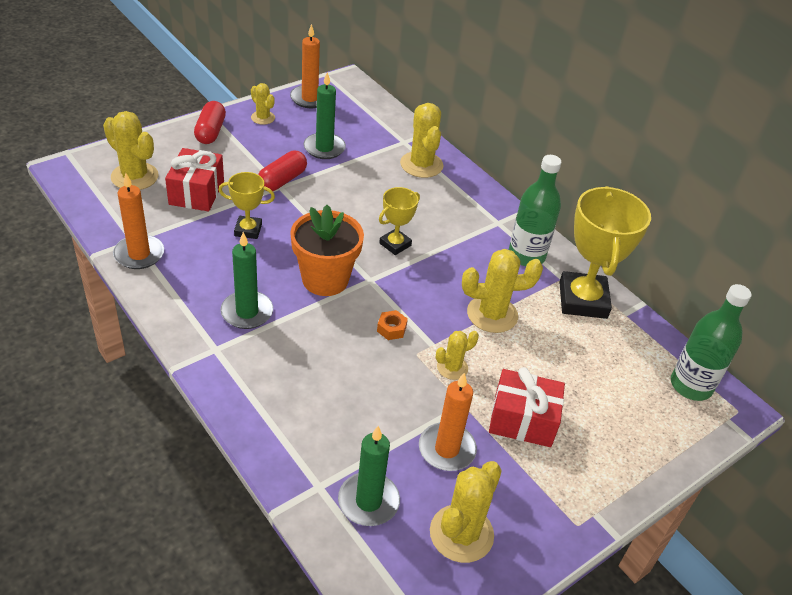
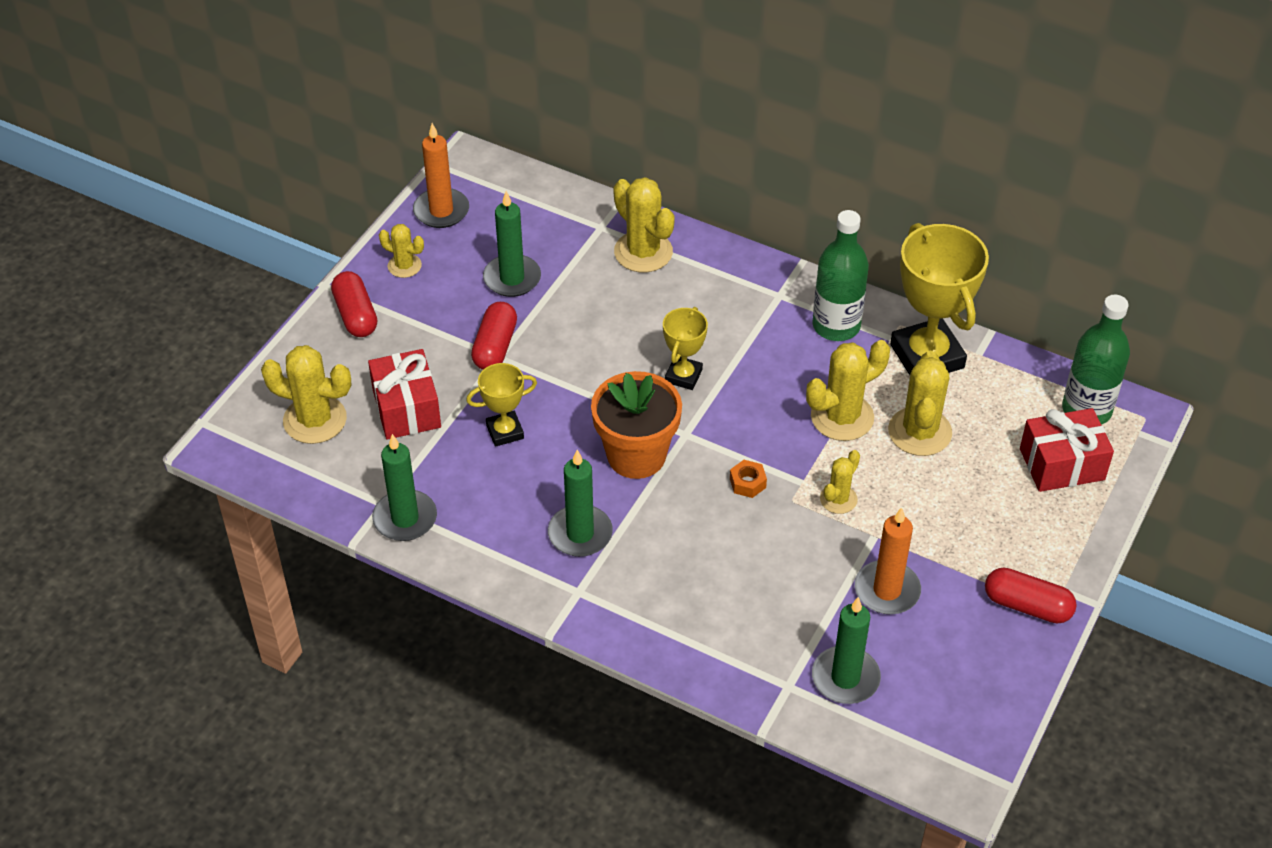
camera: 20 degrees left, 5 degrees up
(139, 254) = (405, 518): orange candle -> green candle
(461, 533) = (951, 667): yellow cactus -> yellow cactus (919, 432)
(522, 420) = (942, 525): red gift -> red gift (1062, 464)
(556, 512) = (1027, 605): none -> red capsule

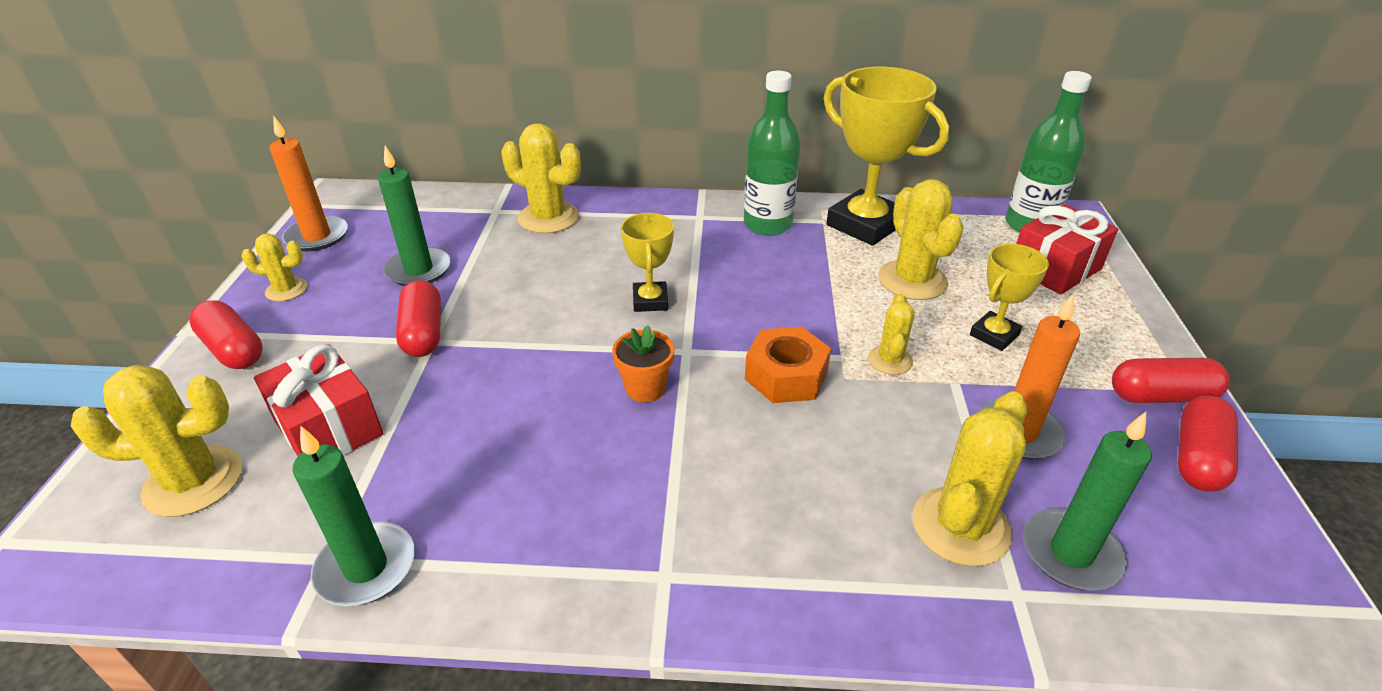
camera: 25 degrees left, 10 degrees down
(505, 432) = (471, 413): yellow trophy -> yellow trophy (994, 335)
(580, 534) = (626, 498): green candle -> none
(636, 455) = (645, 388): orange flower pot -> orange flower pot, size x0.54
(747, 483) = (786, 376): orange nut -> orange nut, size x1.83
(842, 417) = (832, 290): yellow cactus -> yellow cactus (960, 526)
(1002, 657) = (1198, 458): none -> red capsule

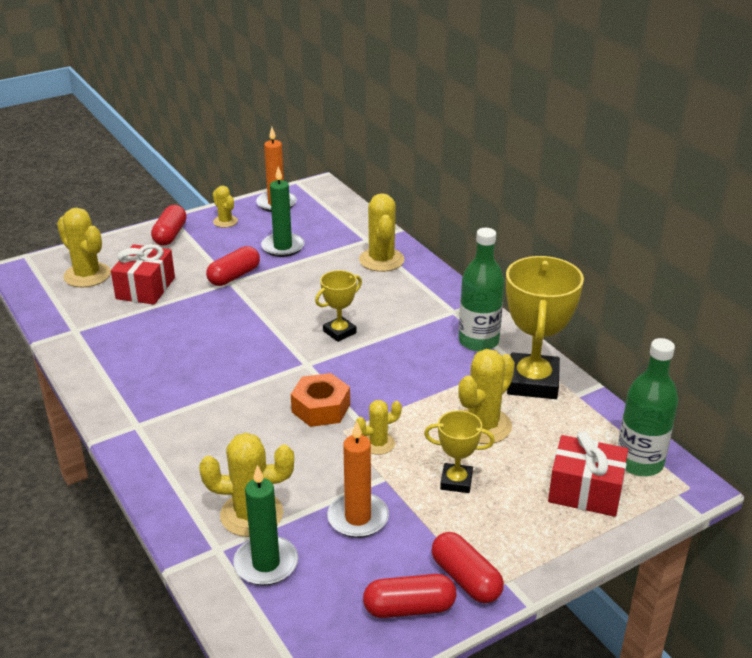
camera: 55 degrees right, 5 degrees down
(366, 567) = (78, 342): green candle -> none
(645, 388) = (260, 364): orange flower pot -> none

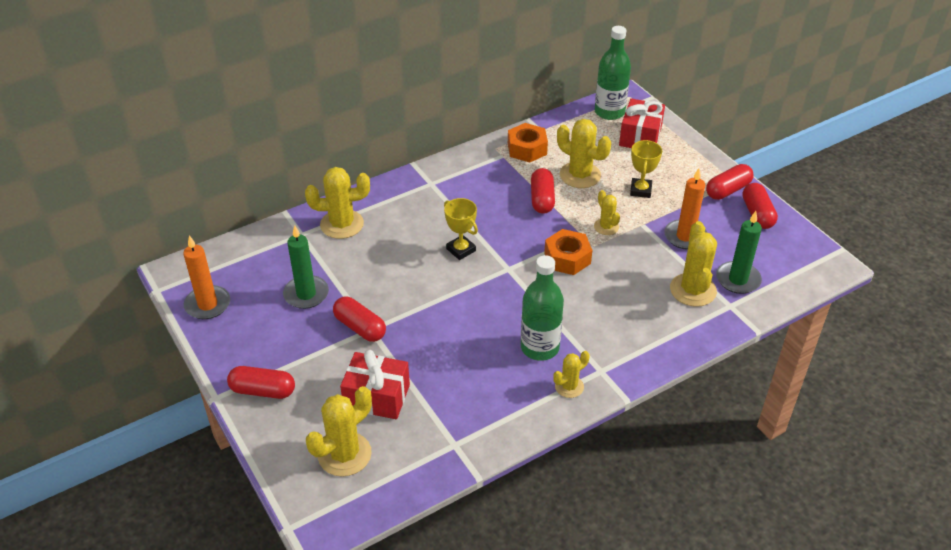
camera: 90 degrees left, 10 degrees up
(225, 221) = (241, 345): yellow cactus -> yellow cactus (569, 386)
(431, 392) = (542, 199): none -> red capsule
(478, 341) = (475, 172): green bottle -> green bottle (539, 347)
(532, 382) = (527, 149): yellow trophy -> orange nut

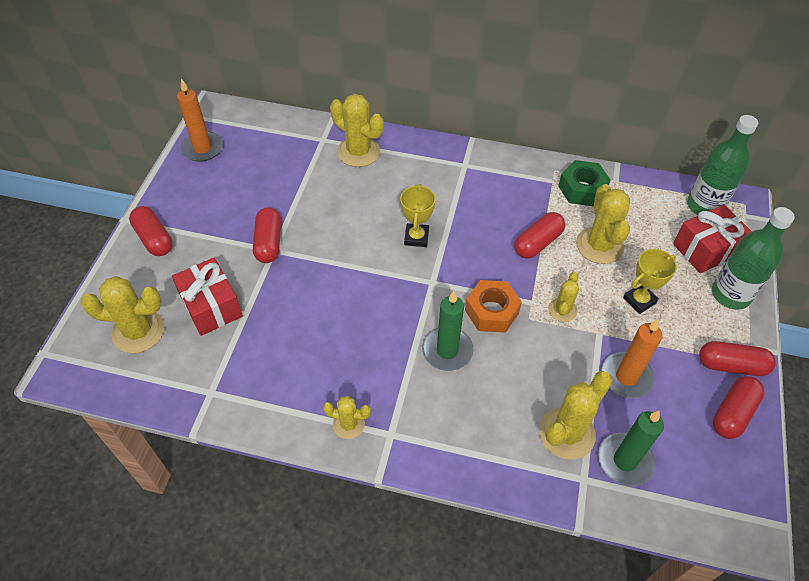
camera: 45 degrees right, 10 degrees up
(306, 294) = (268, 188): green candle -> green candle (447, 350)
(527, 149) = (582, 189): orange nut -> green nut
(539, 347) = (370, 370): green bottle -> green bottle (730, 294)

